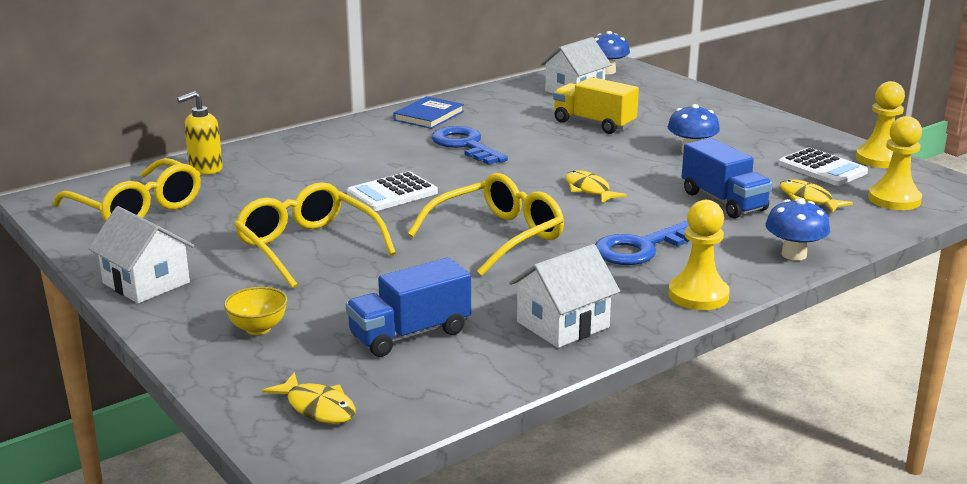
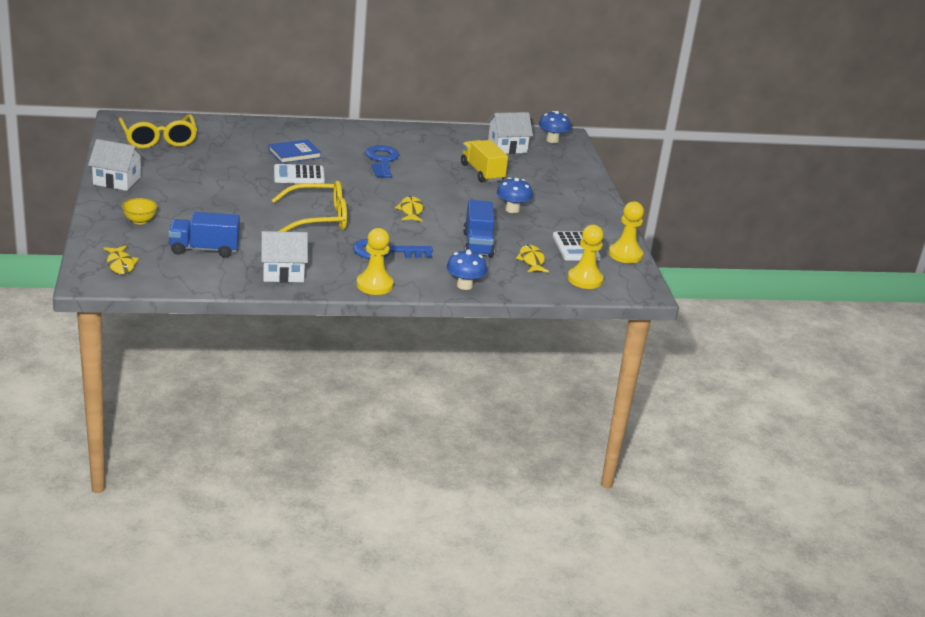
camera: 25 degrees right, 5 degrees up
(146, 283) = (117, 180): white house -> white house turned 60 degrees counterclockwise
(205, 169) = (220, 128): yellow soap dispenser -> none
(308, 247) = (215, 190): yellow glasses -> none
(429, 116) = (389, 135): blue book -> blue book (294, 154)

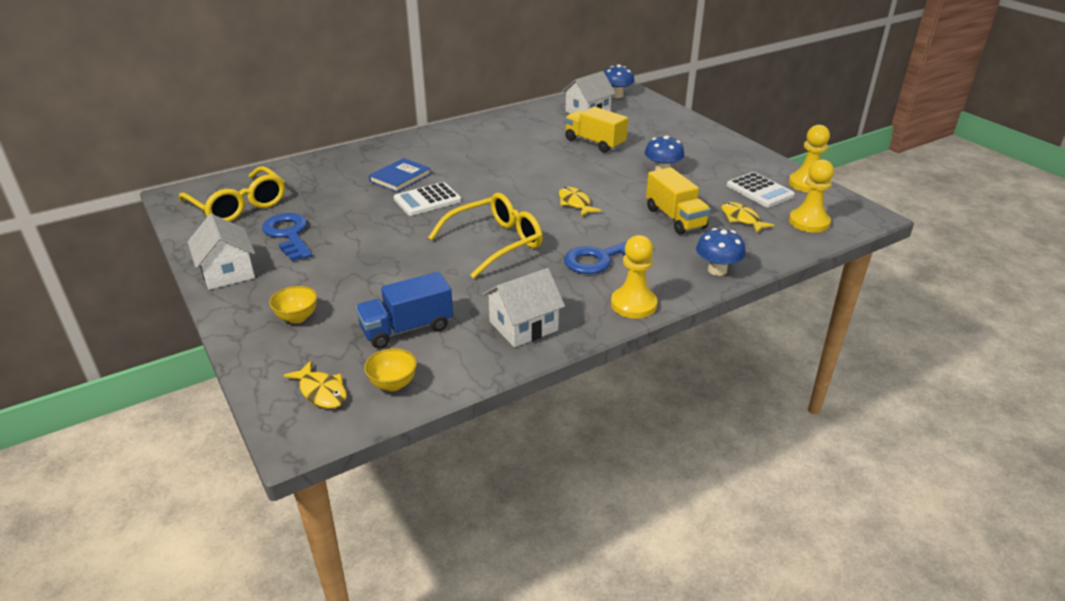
camera: 20 degrees left, 5 degrees up
(117, 180) = (227, 272): white house -> white house turned 75 degrees clockwise
(167, 275) = (393, 384): none -> yellow bowl
(382, 161) = (493, 159): blue key -> blue key (289, 235)
(477, 244) = (675, 218): blue truck -> yellow truck

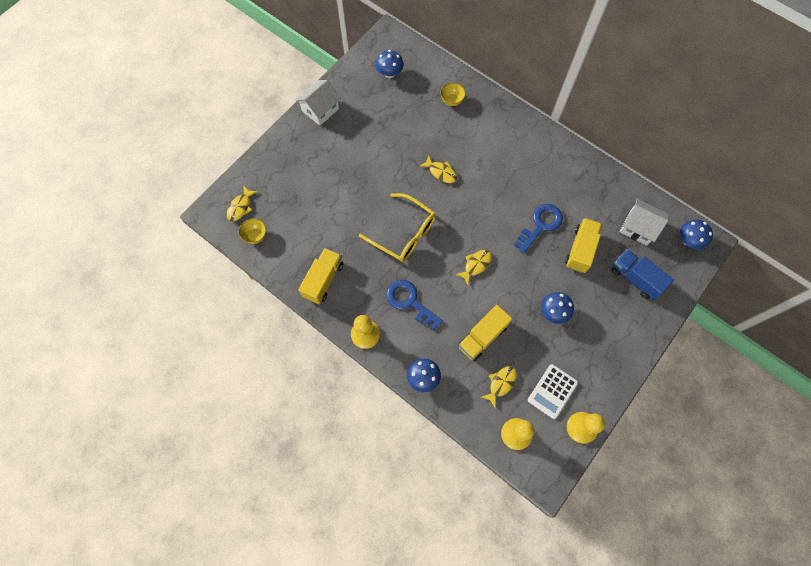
camera: 70 degrees right, 35 degrees up
(239, 205) = (389, 73): yellow glasses -> blue mushroom
(289, 235) = (368, 117): blue key -> blue key (540, 225)
(297, 317) = (293, 165): yellow bowl -> yellow bowl (452, 100)
(400, 177) = (464, 143): blue book -> none
(407, 328) = (301, 222): blue truck -> blue truck (635, 278)
(427, 200) = (441, 172): white calculator -> yellow fish
(523, 326) = (323, 280): white house -> yellow truck

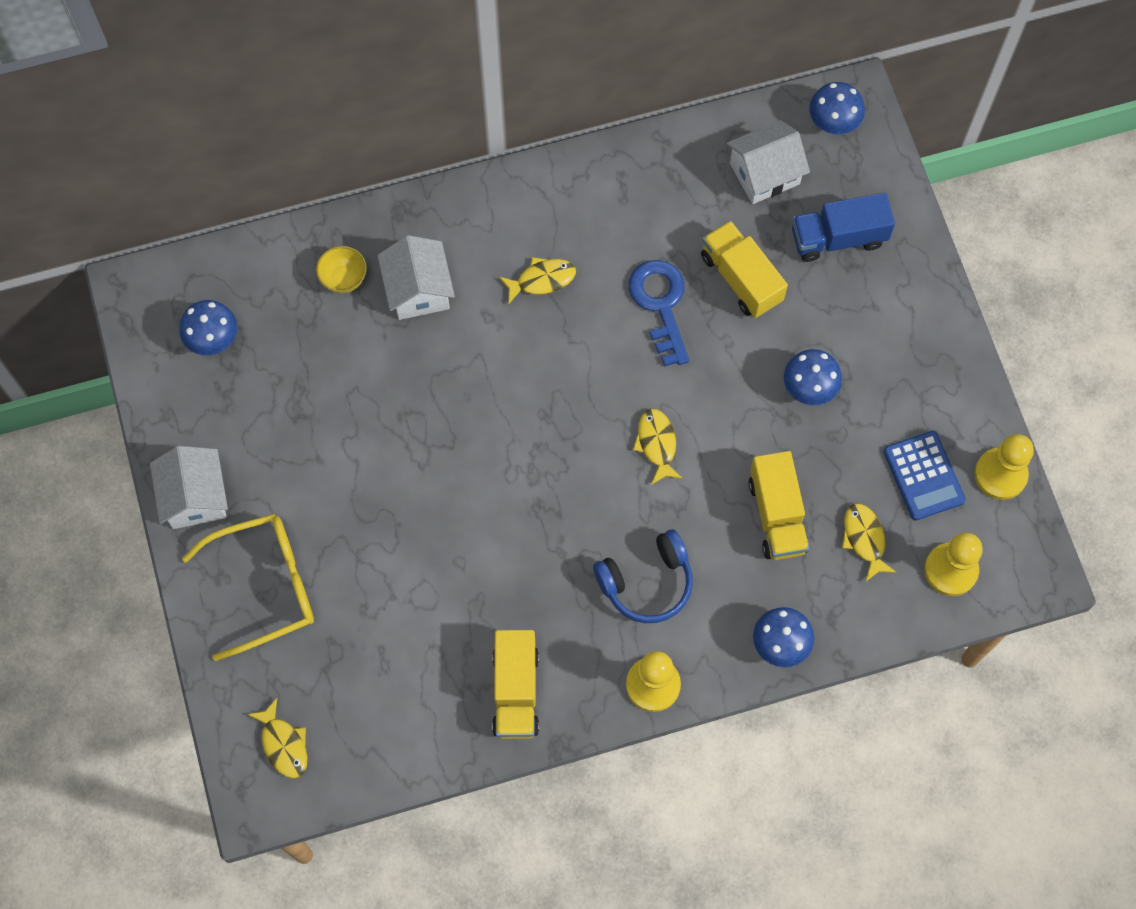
camera: 55 degrees left, 0 degrees up
(255, 236) = (357, 752): yellow bowl -> none
(323, 280) = (515, 691): yellow truck -> yellow truck turned 150 degrees counterclockwise
(404, 233) = (526, 514): yellow glasses -> yellow glasses (265, 586)
(410, 302) = (647, 583): blue key -> blue headphones
(441, 172) = (461, 386): yellow fish -> yellow fish (542, 280)
(469, 130) = (418, 290): none -> white house
(552, 391) = (923, 476): white calculator -> blue calculator

